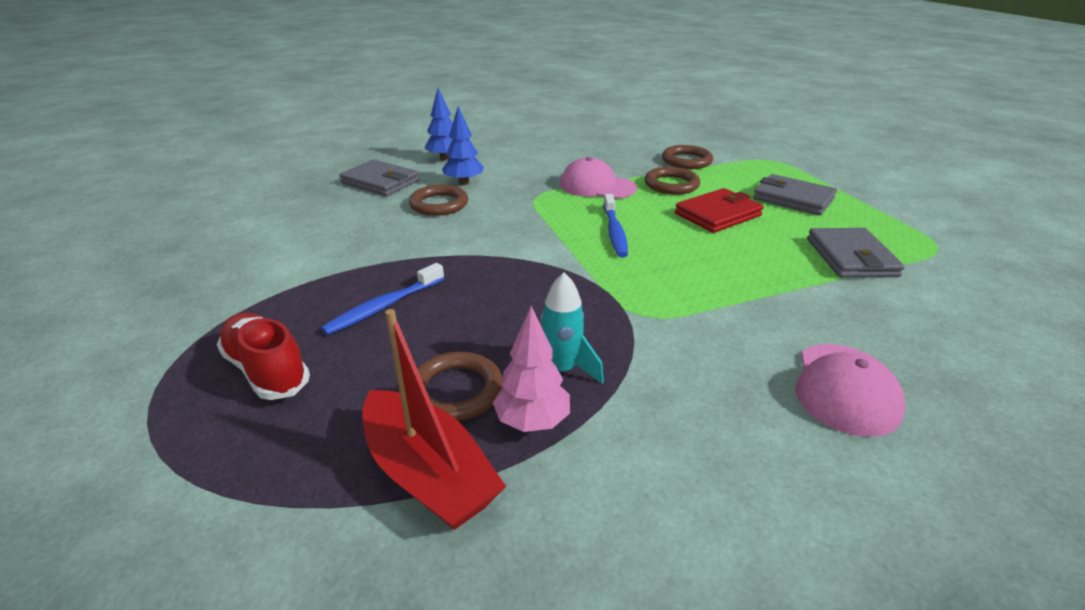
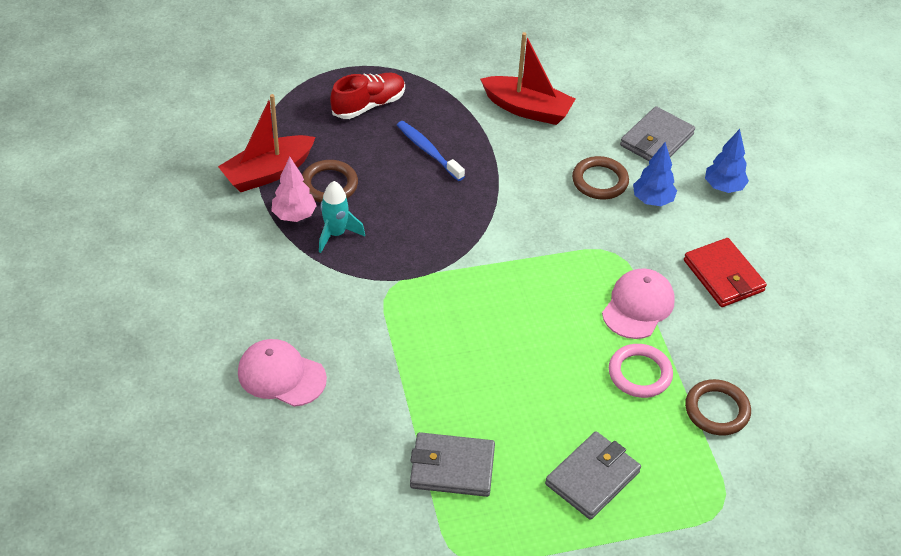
camera: 95 degrees right, 15 degrees up
(316, 244) = (527, 109): none -> red boat
(614, 232) = (527, 299): blue toothbrush -> none
(671, 185) = (639, 373): brown ring -> pink ring
(718, 215) = (557, 392): red wallet -> red wallet (723, 276)

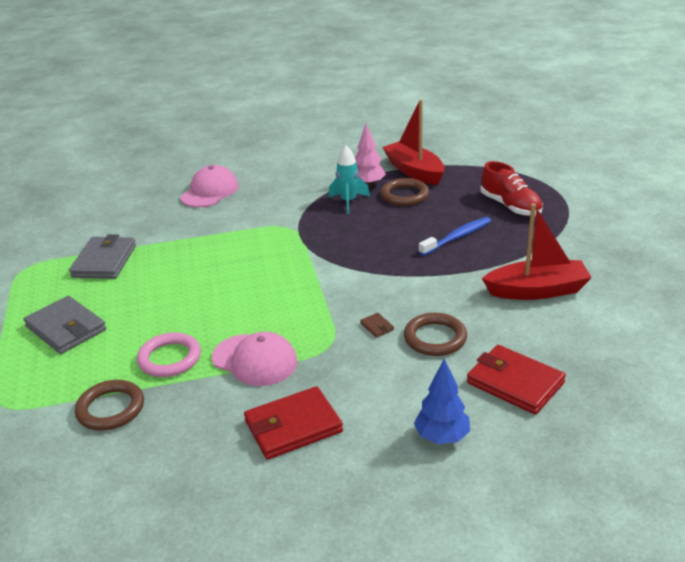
camera: 95 degrees right, 15 degrees down
(527, 109) = (537, 291): red boat -> red boat turned 120 degrees counterclockwise
(584, 219) = (377, 327): none -> brown wallet
(652, 200) = (410, 375): blue tree -> none
(656, 140) = (515, 383): grey wallet -> red wallet

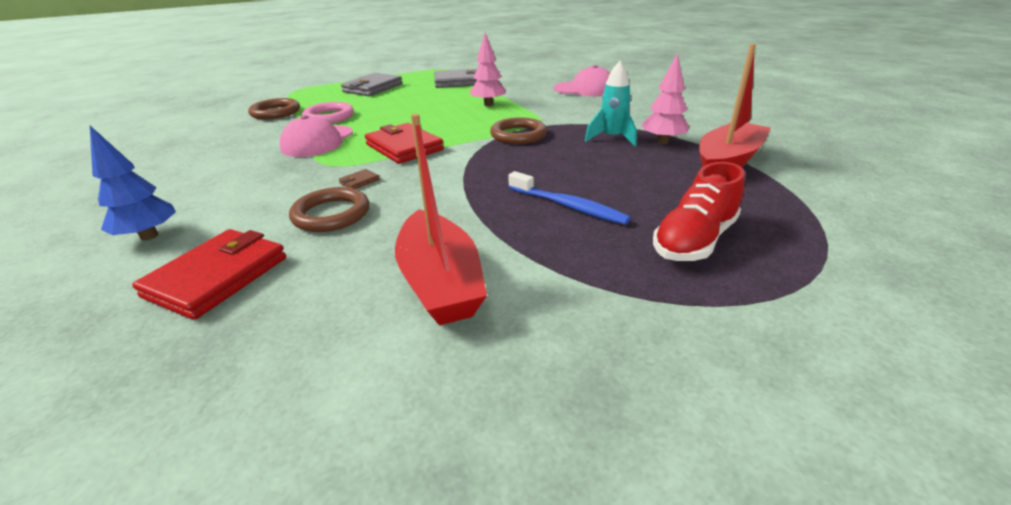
camera: 75 degrees right, 0 degrees up
(213, 249) = (488, 104): none -> pink tree
(293, 426) = (217, 167): red wallet -> red wallet (404, 147)
(404, 195) = (654, 163): brown ring -> brown ring (518, 135)

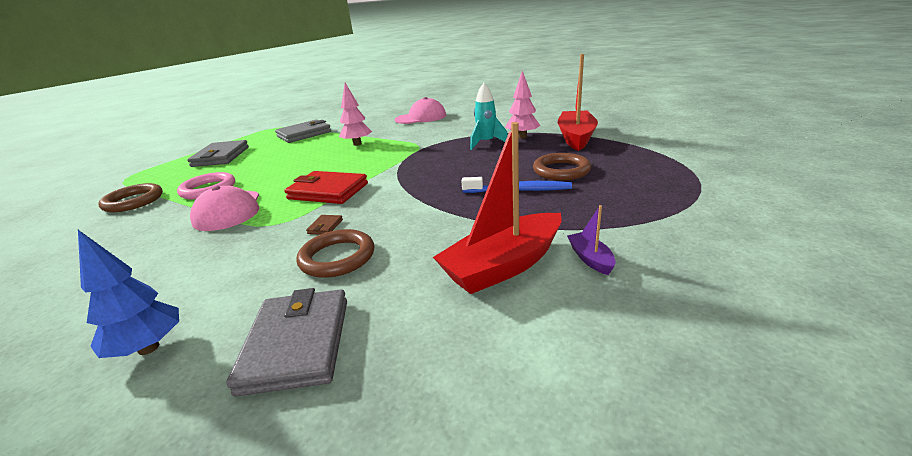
camera: 30 degrees left, 5 degrees down
(217, 277) = (297, 344): red wallet -> grey wallet
(440, 282) = (503, 266): red boat -> red boat turned 105 degrees clockwise
(518, 135) = (415, 158): brown ring -> brown ring (561, 170)
(529, 314) = (590, 259): none -> purple boat
(694, 240) = (619, 184): red shoe -> none

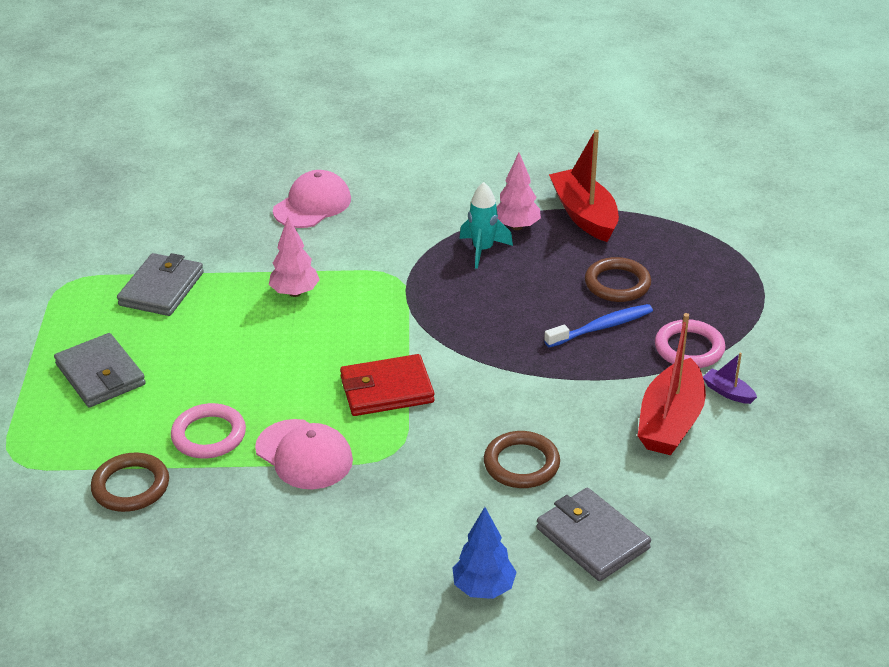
camera: 35 degrees left, 10 degrees up
(325, 226) = (458, 436): brown wallet -> none
(582, 218) = (689, 348): none -> pink ring

